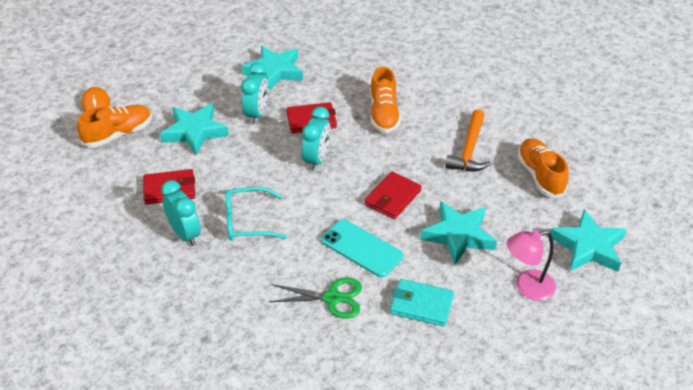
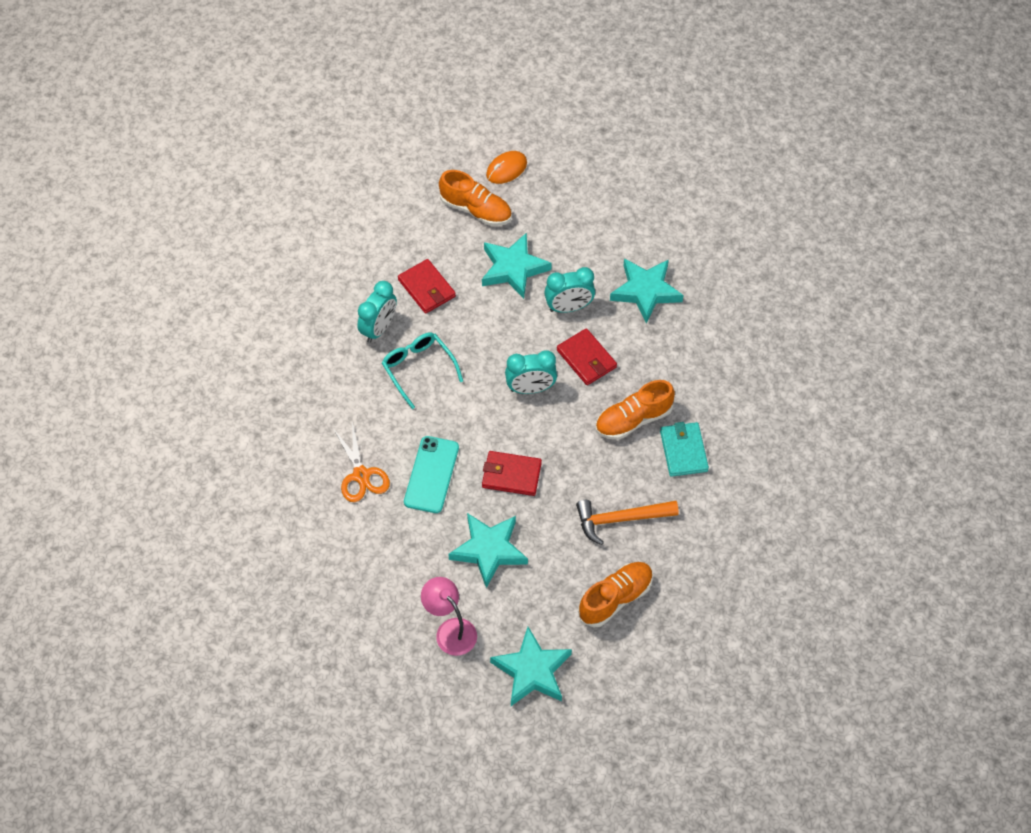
camera: 65 degrees right, 15 degrees up
(332, 298) = (361, 475): green scissors -> orange scissors
(421, 304) = (387, 548): turquoise wallet -> turquoise wallet (683, 451)

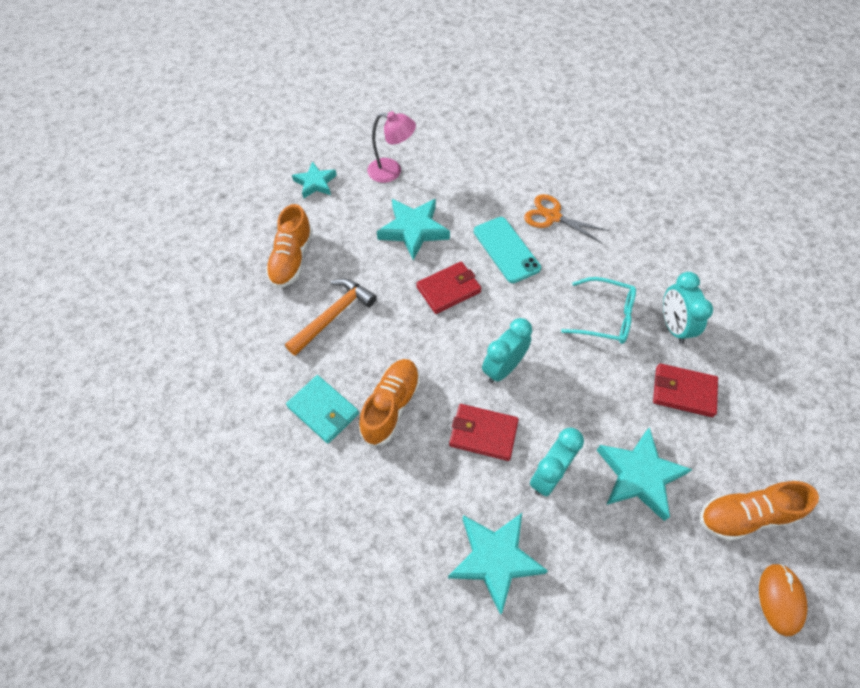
camera: 140 degrees right, 0 degrees up
(532, 671) = (315, 183): turquoise star -> turquoise star, size x0.64

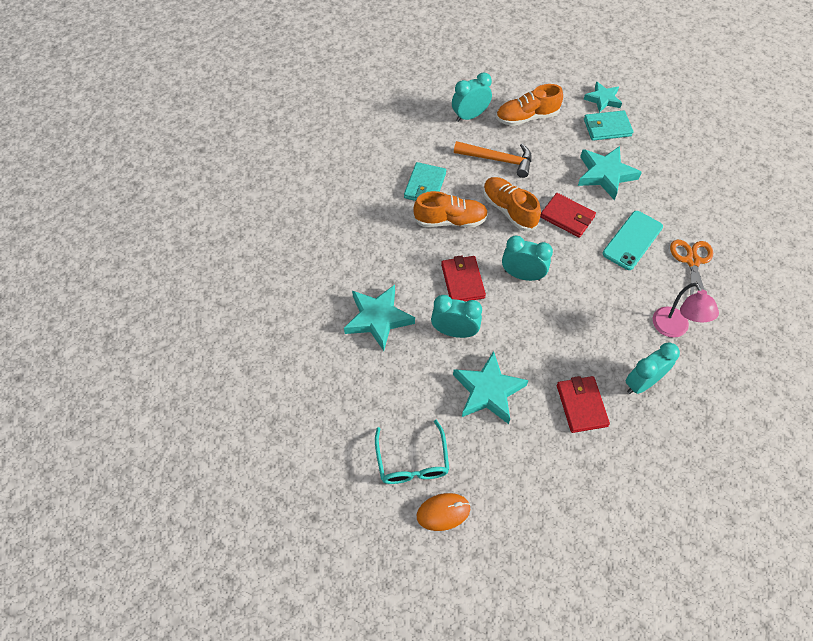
camera: 65 degrees right, 0 degrees up
(250, 313) = (469, 116): none -> turquoise clock
(354, 198) = (607, 127): none -> turquoise wallet
(391, 171) = (652, 138): pink lamp -> pink lamp (674, 329)
(605, 317) = (615, 329): turquoise glasses -> turquoise glasses (412, 461)
(745, 515) = (497, 474): orange shoe -> orange shoe (509, 210)

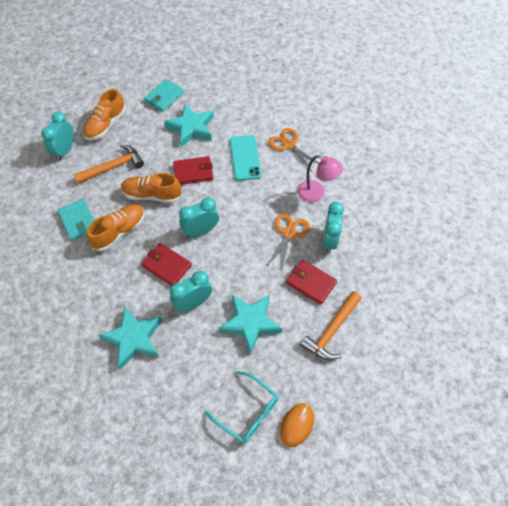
camera: 45 degrees left, 0 degrees up
(558, 464) = (332, 330): none -> orange hammer
(603, 99) = (145, 80): turquoise star -> none
(605, 343) = (288, 233): none -> orange scissors

